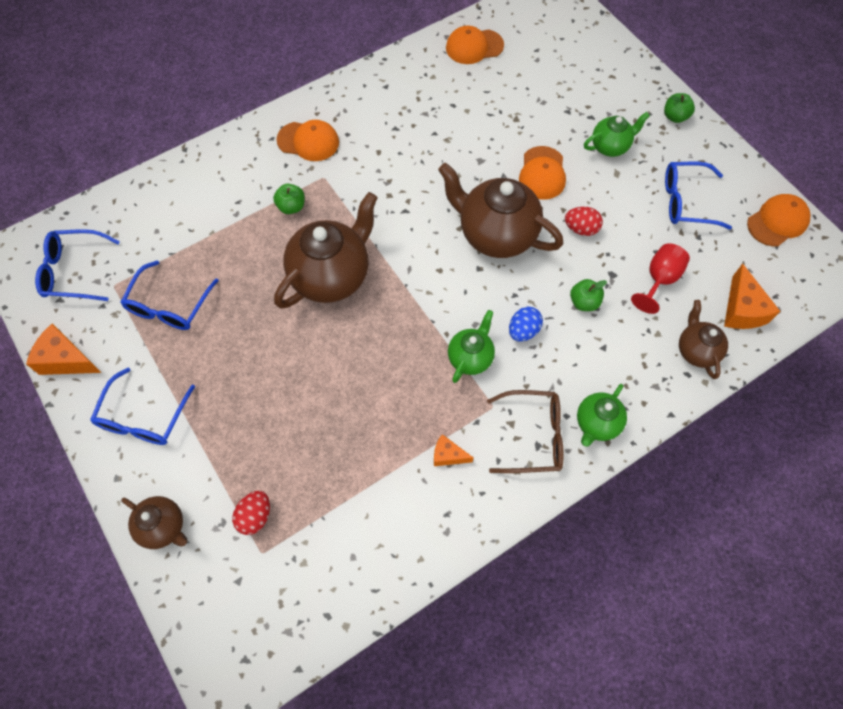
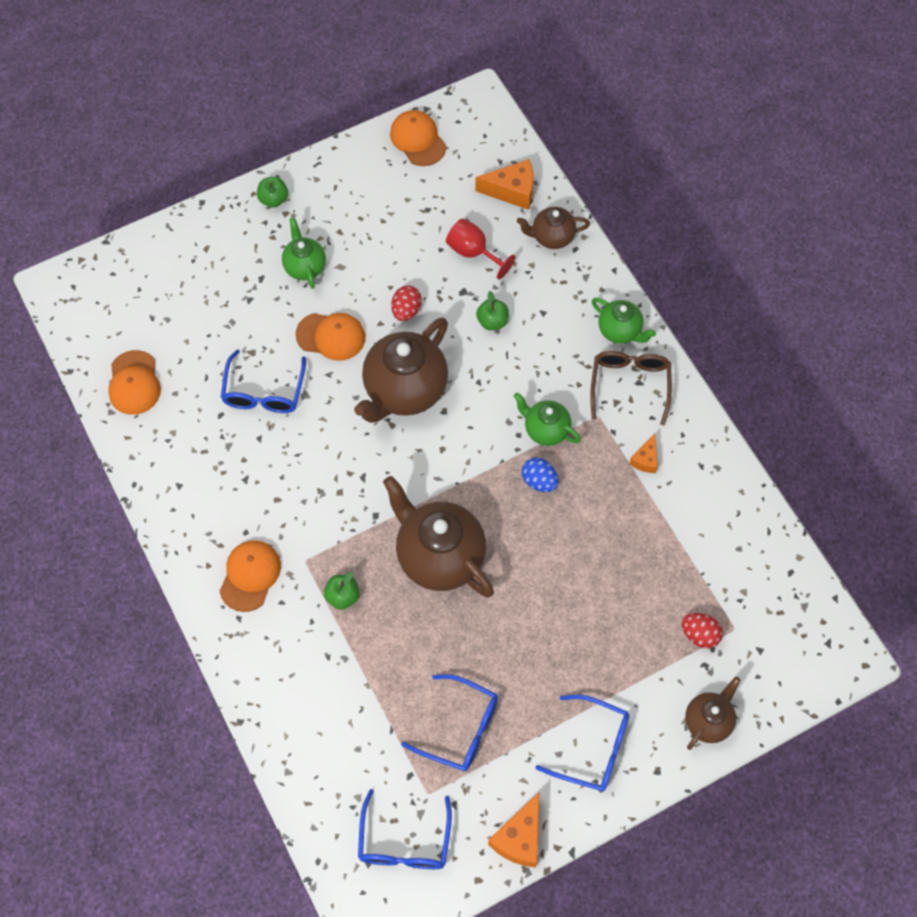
camera: 85 degrees left, 0 degrees up
(523, 331) = (520, 379): blue egg -> blue egg (539, 481)
(686, 201) = (384, 211): blue glasses -> blue glasses (264, 392)

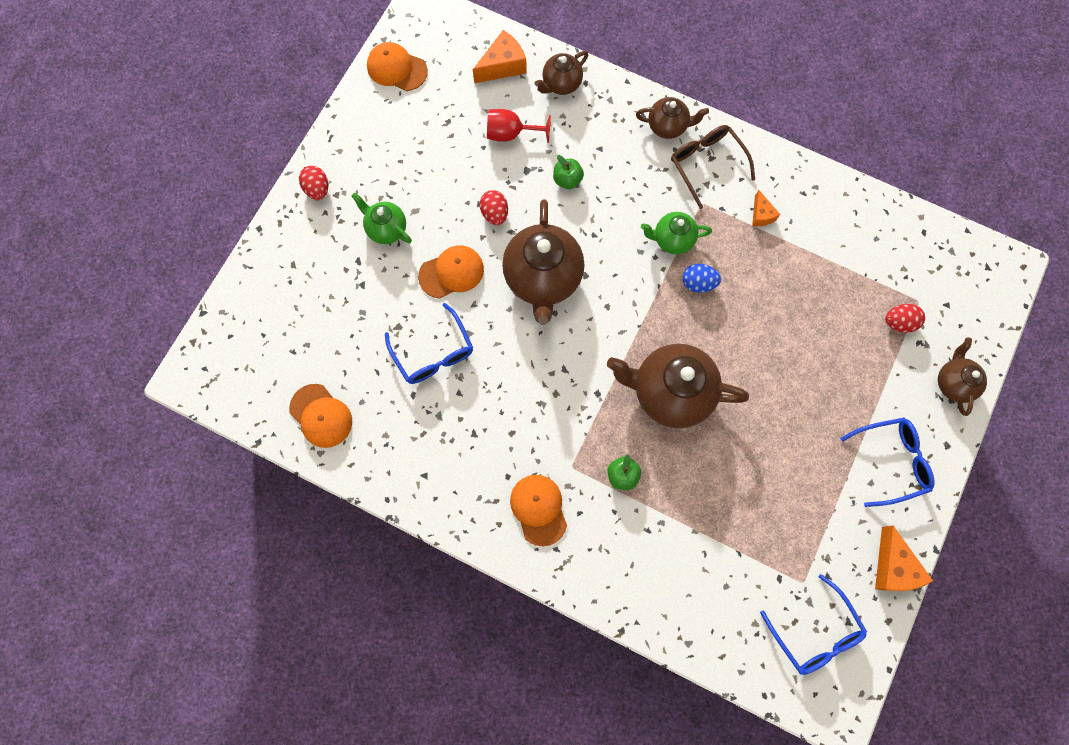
camera: 35 degrees left, 10 degrees up
(273, 199) = (317, 189): green apple -> red egg
(460, 728) = (787, 515): blue glasses -> none
(620, 331) = (667, 126): green teapot -> brown teapot

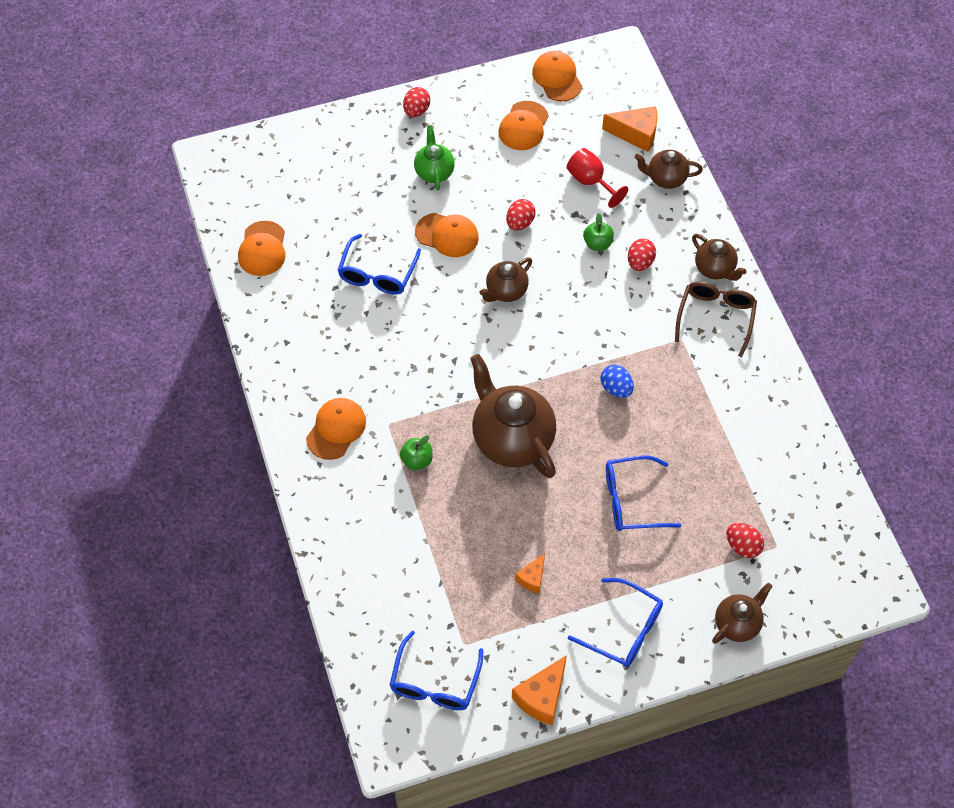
camera: 45 degrees right, 15 degrees down
(413, 131) = (523, 126): none -> orange cap
(543, 279) = (506, 291): brown teapot -> brown teapot, size x0.54
(612, 168) = (640, 263): none -> red egg
(672, 239) = (630, 345): green teapot -> none
(761, 215) = (718, 385): orange cheese -> orange cheese (532, 578)
(796, 359) = (632, 500): none -> blue glasses

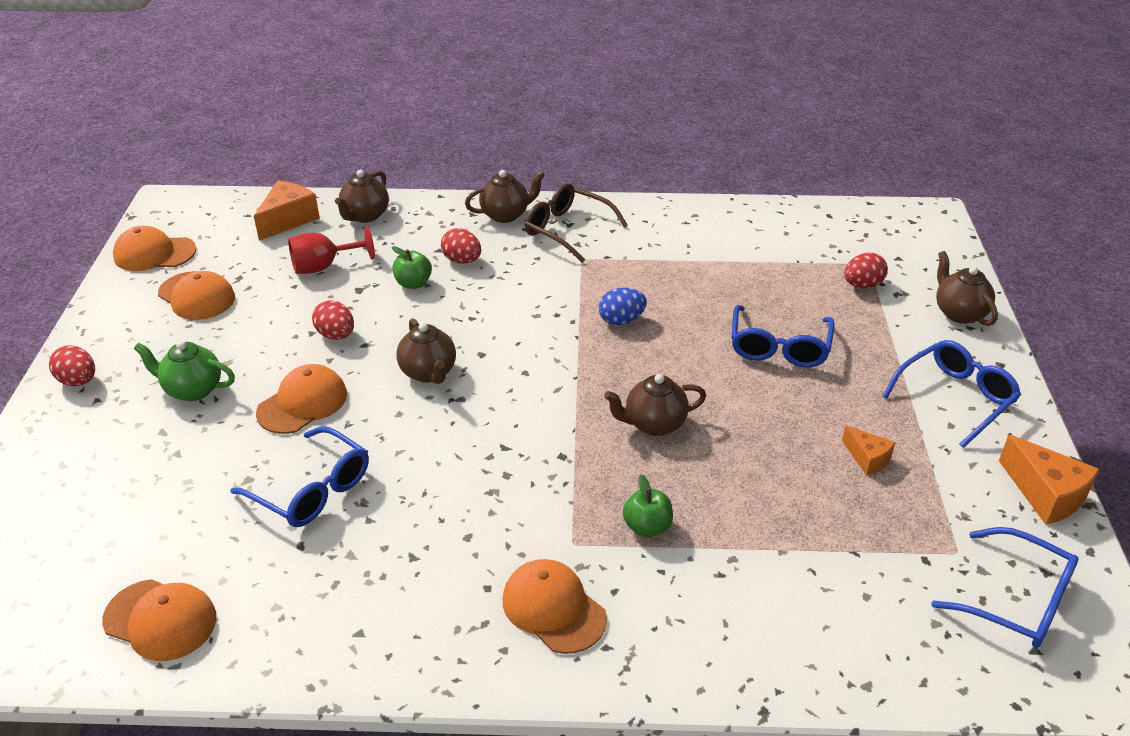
camera: 70 degrees left, 20 degrees down
(512, 439) = (654, 424): brown teapot -> brown teapot, size x0.54

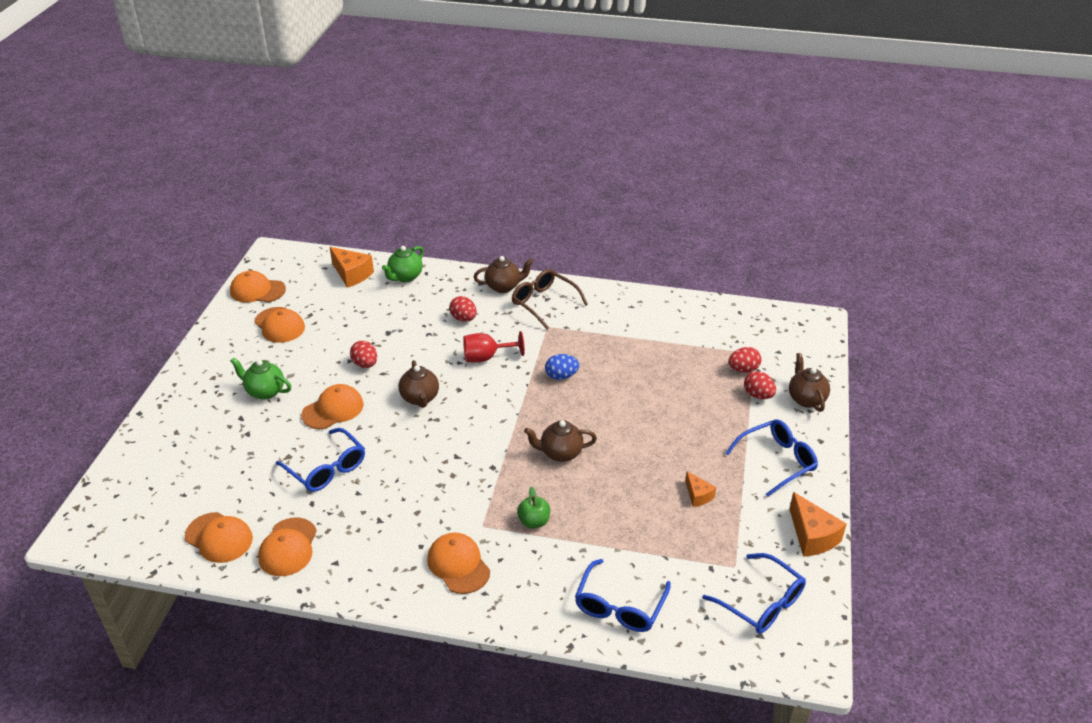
camera: 10 degrees right, 0 degrees up
(78, 381) = (194, 377): red egg -> red egg (758, 395)
(277, 619) = (288, 547): none -> orange cap
(288, 220) = (352, 274): orange cheese -> orange cheese turned 90 degrees clockwise
(324, 266) = (368, 313): red goblet -> red goblet (486, 357)
(365, 216) = (405, 277): brown teapot -> green teapot
(413, 283) = (426, 332): green apple -> none
(779, 347) = (665, 409): blue glasses -> blue glasses (619, 606)

